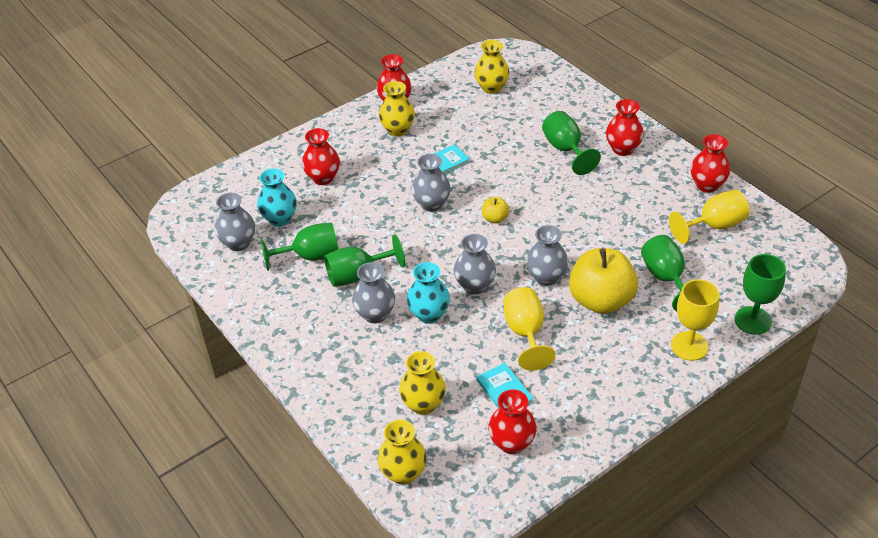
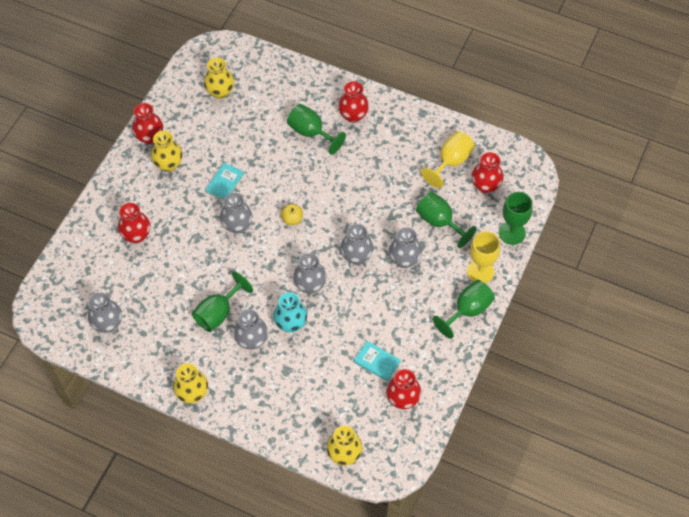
camera: 30 degrees left, 15 degrees up
(280, 219) = (126, 288): turquoise vase -> none
(310, 256) = (172, 311): green goblet -> green goblet (467, 310)
(423, 404) = (328, 397): yellow vase -> yellow vase (192, 393)
(525, 333) = (366, 309): yellow goblet -> none
(601, 300) = (404, 260): yellow apple -> grey vase
(707, 185) = (430, 126): red vase -> red vase (485, 186)

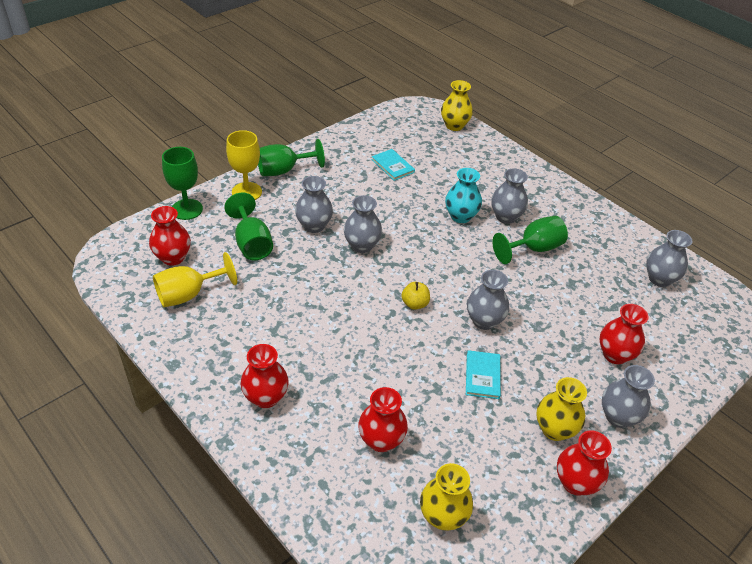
camera: 160 degrees left, 15 degrees down
(192, 393) = (577, 199): yellow vase -> none
(224, 182) = (482, 376): turquoise book -> turquoise book turned 45 degrees counterclockwise
(310, 285) = (425, 239): grey vase -> grey vase (618, 417)
(311, 133) = (337, 396): green goblet -> none
(403, 399) = (385, 138): red vase -> red vase (381, 440)

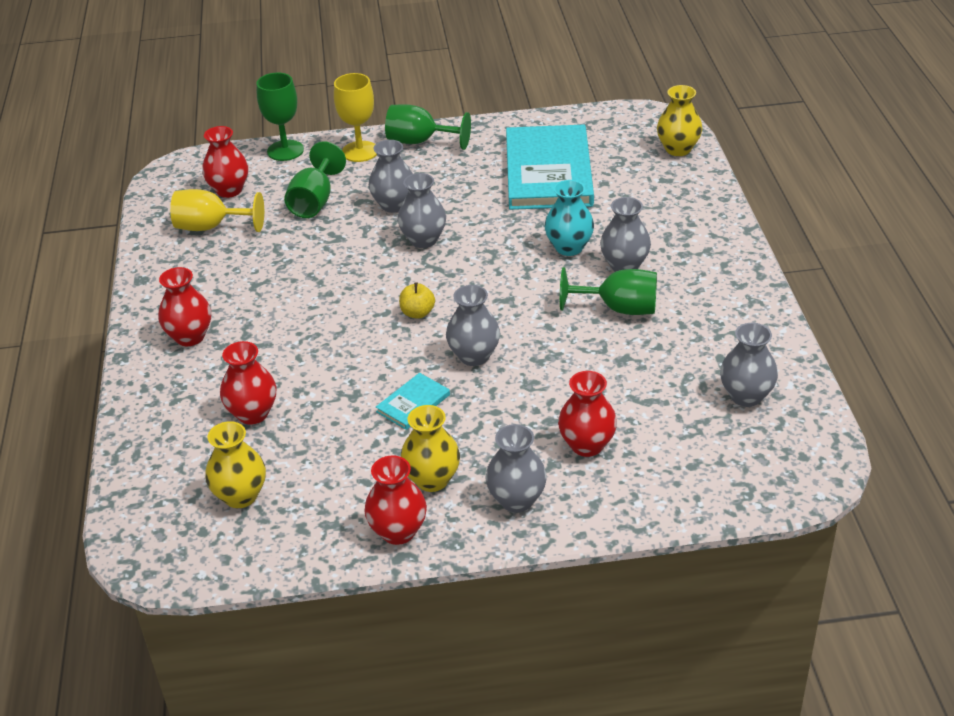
camera: 40 degrees right, 5 degrees down
(393, 166) = (548, 172): turquoise book -> turquoise book, size x2.39

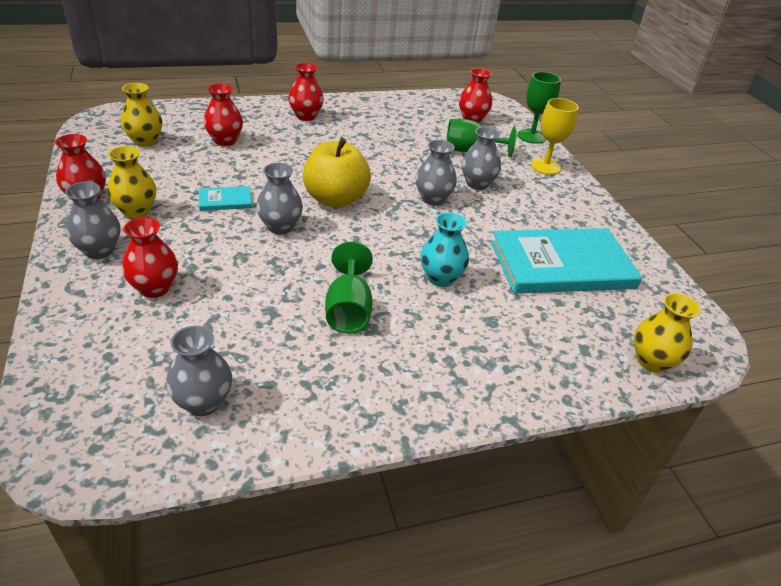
camera: 75 degrees right, 0 degrees up
(211, 227) = (426, 115): yellow goblet -> none
(413, 403) = (225, 200): turquoise book -> turquoise book turned 45 degrees counterclockwise
(417, 313) = (335, 199): yellow apple -> yellow apple, size x2.26
(420, 142) = (575, 193): green goblet -> none
(624, 265) = (419, 314): grey vase -> none

